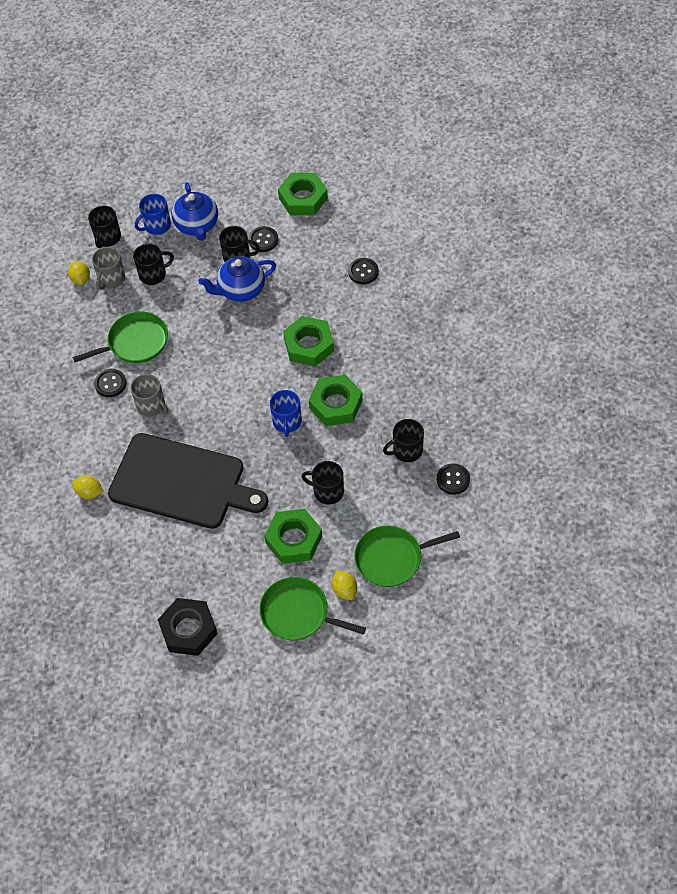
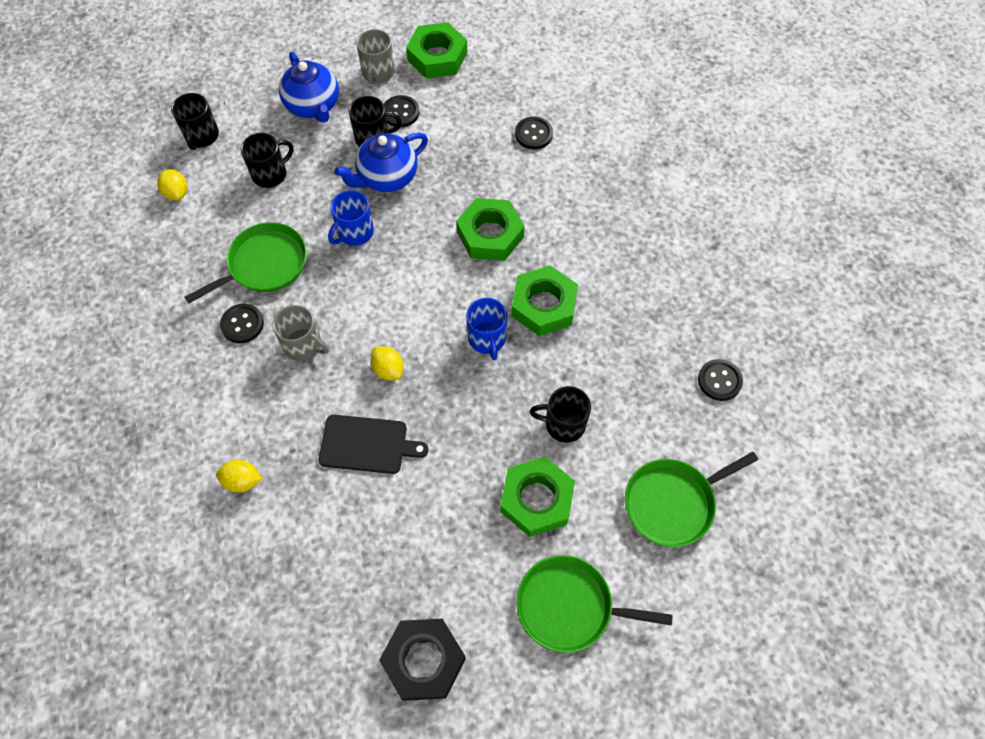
camera: 15 degrees left, 5 degrees up
(111, 279) = (216, 187): grey mug -> grey mug (378, 73)
(156, 225) = (262, 113): blue mug -> blue mug (354, 232)
(182, 482) = (367, 444): black cutting board -> black cutting board, size x0.50
(344, 590) = (623, 560): yellow lemon -> yellow lemon (388, 369)
(406, 450) = (650, 352): black mug -> none

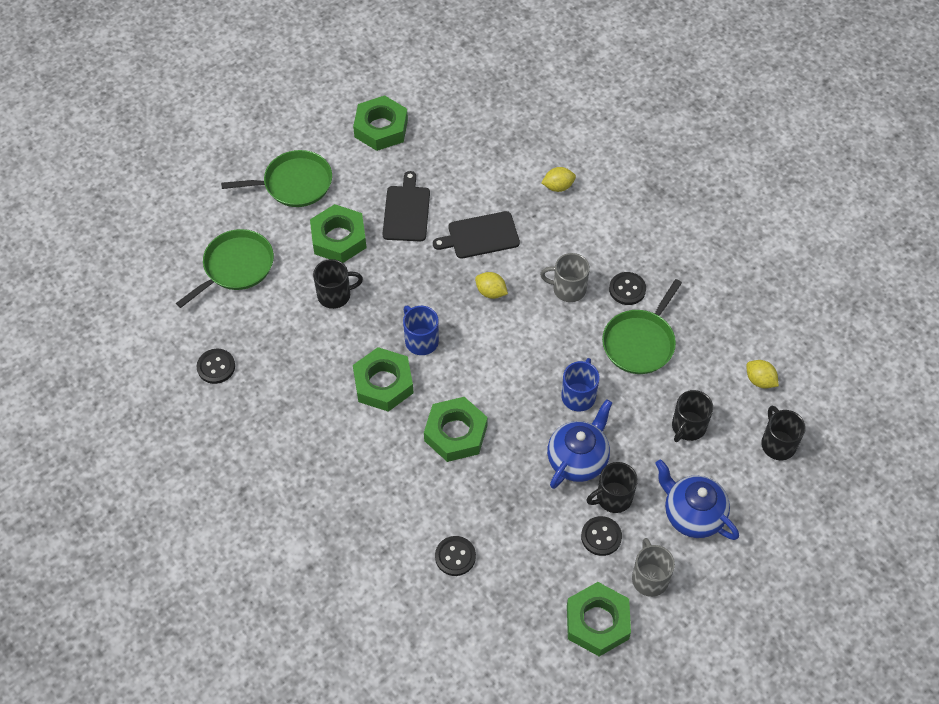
camera: 160 degrees right, 5 degrees down
(423, 661) = (381, 128): black nut -> green nut
(440, 510) = (406, 211): none -> black cutting board

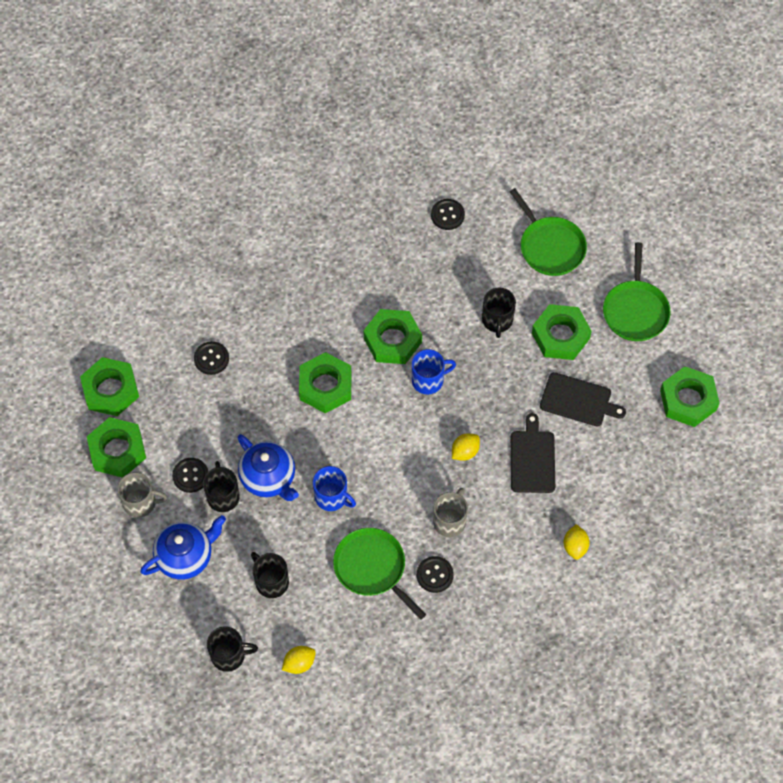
camera: 105 degrees right, 5 degrees up
(526, 654) = (110, 390): none -> green nut

